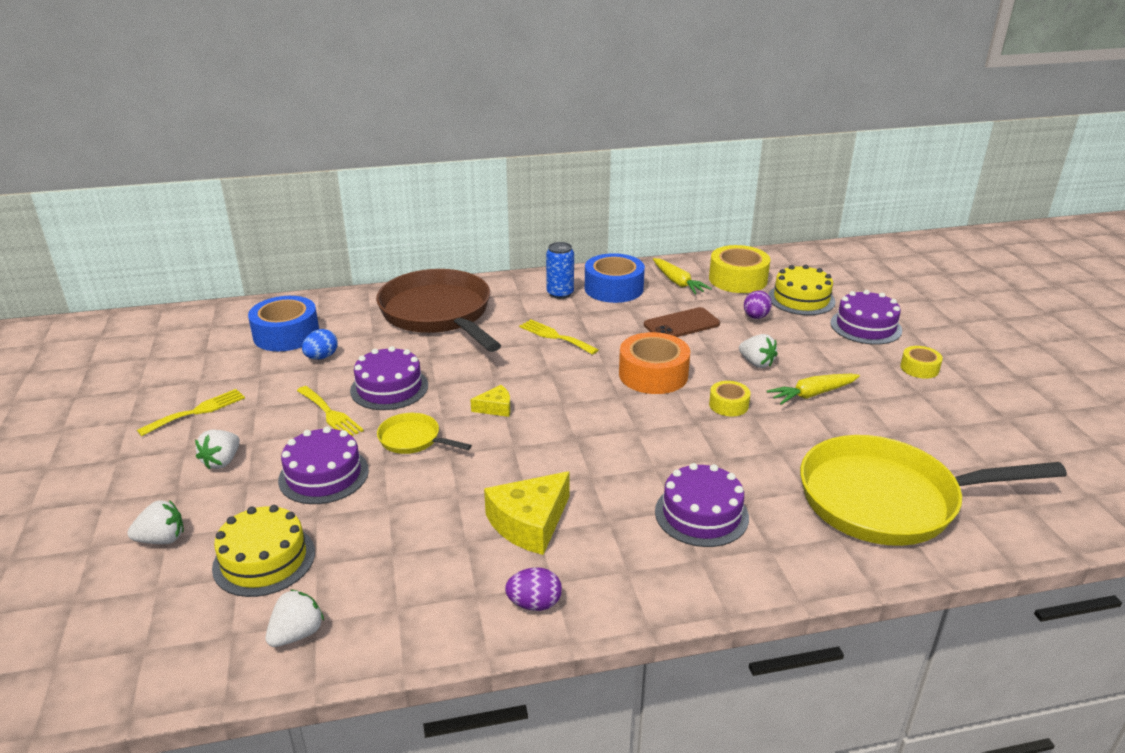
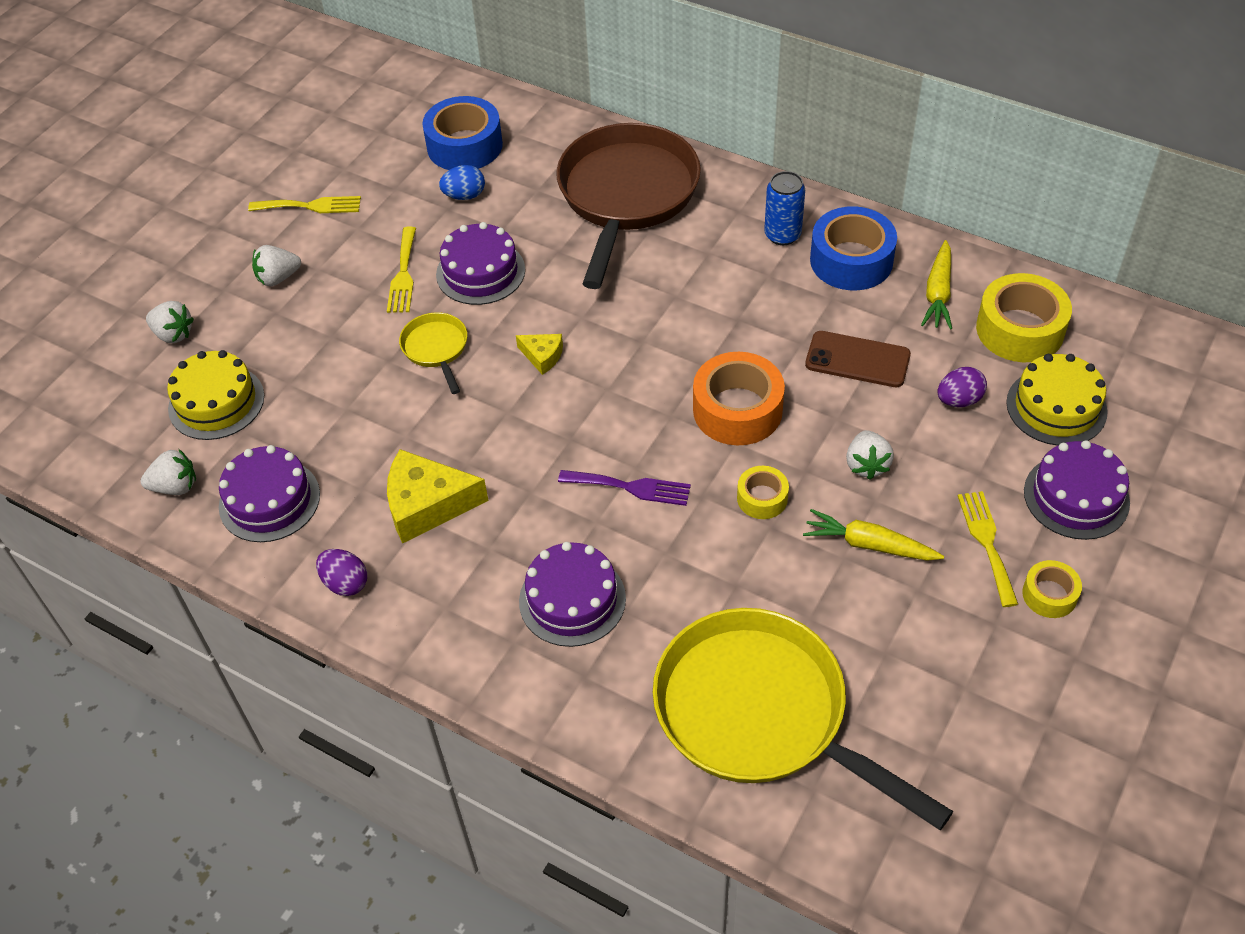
camera: 45 degrees right, 20 degrees up
(323, 475) = (333, 343): purple cake -> purple cake (269, 500)
(555, 336) = (703, 296): yellow fork -> yellow fork (987, 542)
(649, 440) = (630, 487): none -> purple fork

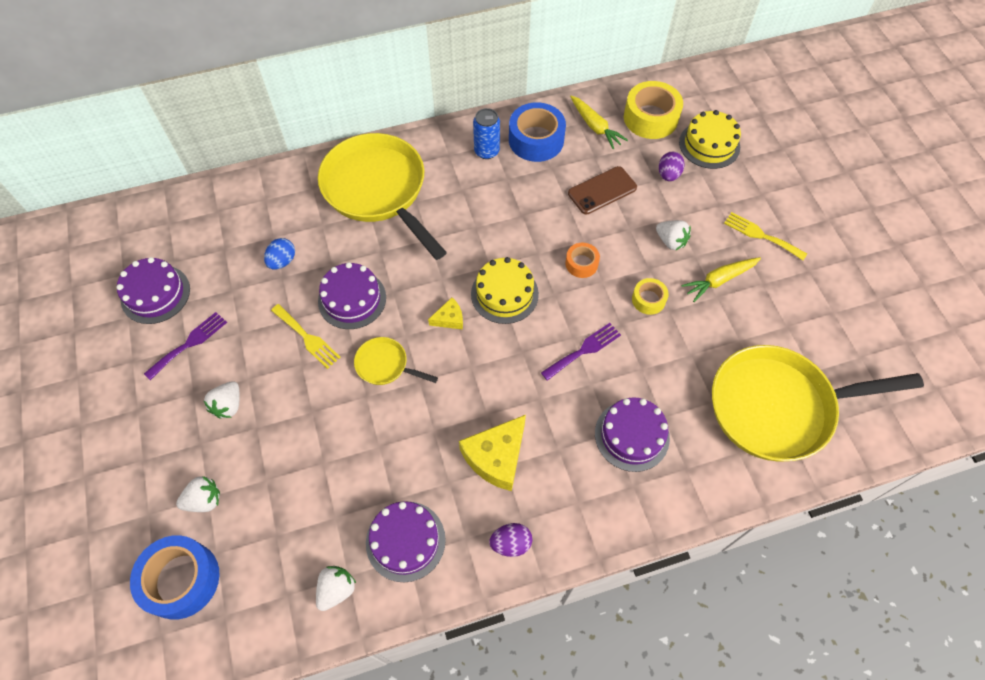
camera: 50 degrees left, 10 degrees up
(216, 402) = (292, 515): yellow cake -> yellow cake (504, 294)
(311, 206) = (189, 343): yellow fork -> purple fork
(464, 146) = (242, 230): blue tape -> blue tape (181, 580)
(626, 196) = (378, 190): brown pan -> yellow pan
(737, 410) = (581, 264): orange tape -> orange tape, size x0.54
(1049, 595) = (811, 238): yellow tape -> none
(1076, 496) = (766, 182): purple cake -> purple cake (155, 294)

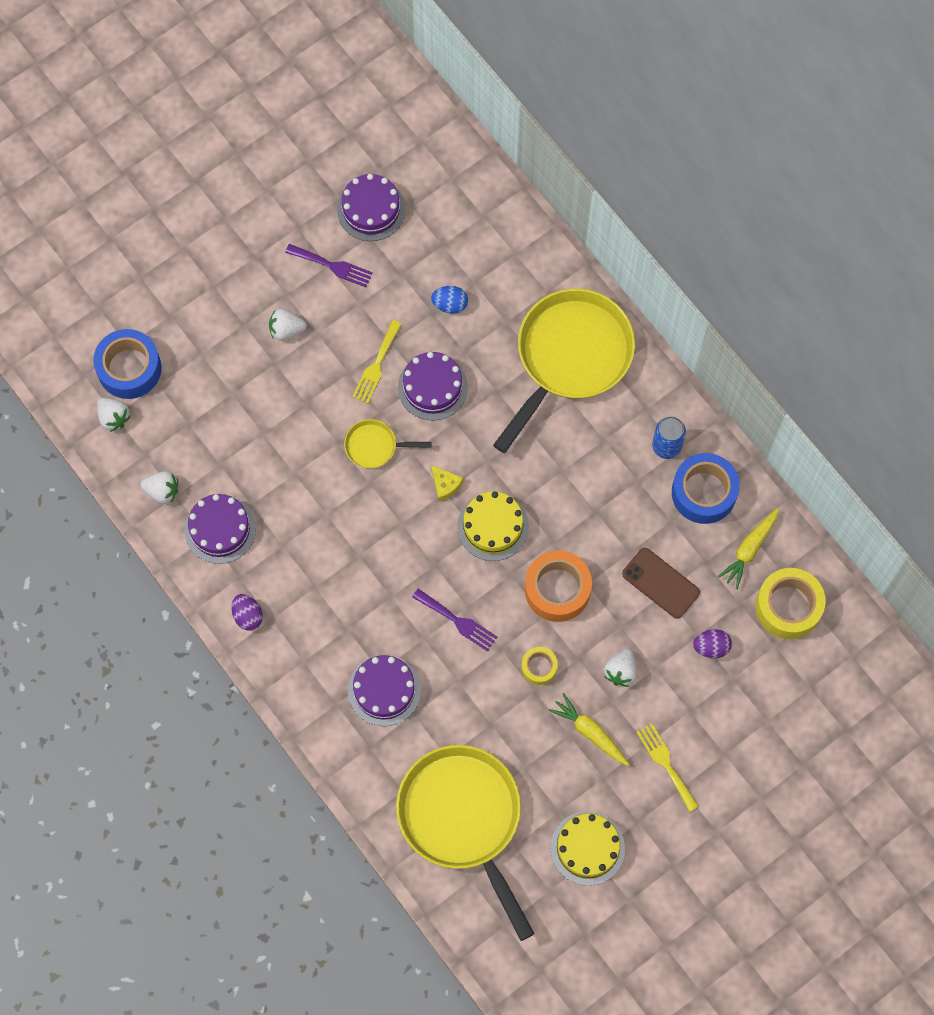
camera: 70 degrees right, 10 degrees up
(204, 500) = (197, 353): white strawberry -> white strawberry (114, 418)
(385, 365) = (374, 446): yellow pan -> yellow pan turned 90 degrees counterclockwise
(496, 457) = (320, 577): yellow cheese -> none
(581, 264) = (557, 589): orange tape -> orange tape, size x1.86
(709, 145) = (774, 681): yellow cake -> yellow cake (587, 848)
(761, 235) = (666, 763): yellow fork -> yellow fork turned 45 degrees counterclockwise

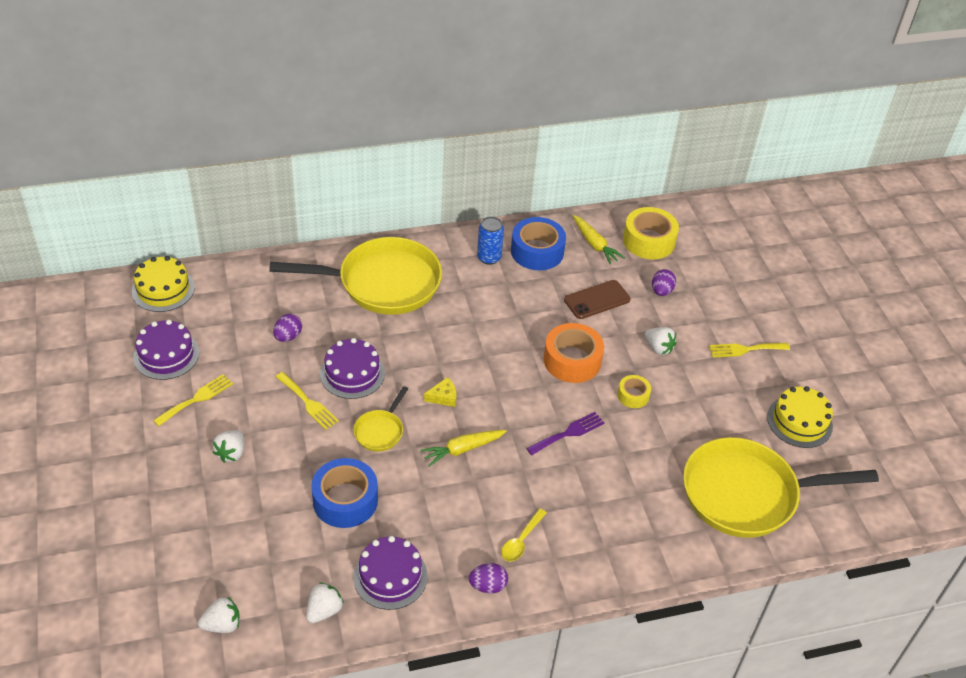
camera: 70 degrees left, 25 degrees down
(129, 368) = (181, 591): blue tape -> blue tape (345, 500)
(309, 626) = (521, 540): none -> yellow spoon
(332, 266) = (196, 399): purple fork -> yellow fork
(384, 690) = (607, 507): purple cake -> none
(450, 304) = (288, 336): blue egg -> purple egg
(493, 526) = (497, 380): yellow cake -> yellow cake (163, 289)
(570, 357) = (382, 283): yellow pan -> yellow pan turned 120 degrees clockwise
(589, 732) = (701, 384): yellow carrot -> yellow carrot (462, 449)

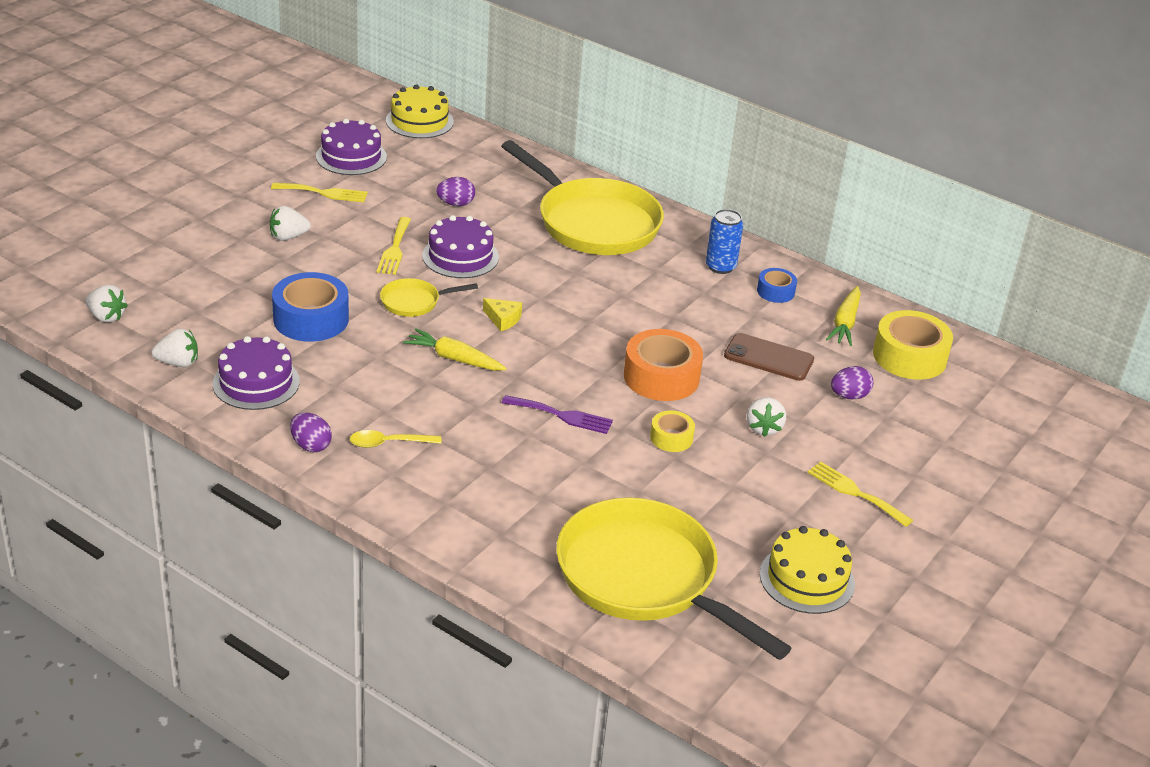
camera: 50 degrees right, 10 degrees down
(537, 251) = (775, 291): blue tape -> blue tape, size x0.54

